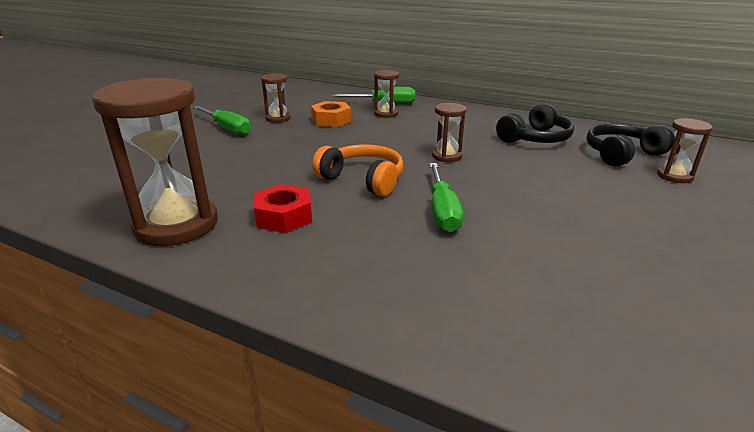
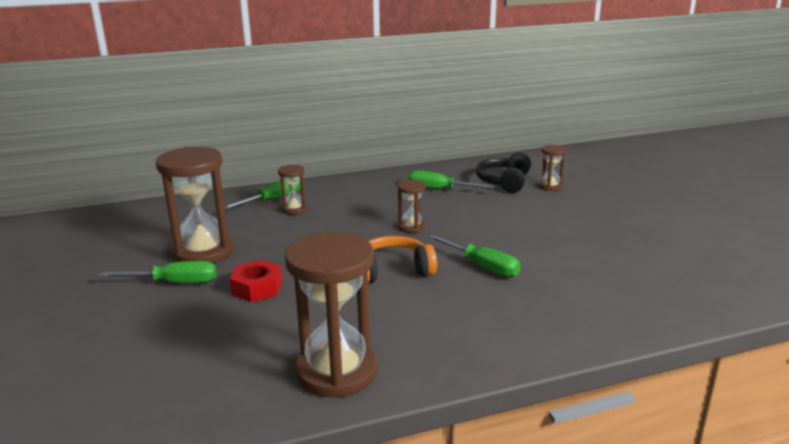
camera: 45 degrees left, 5 degrees down
(278, 118) = (203, 252): brown hourglass -> brown hourglass, size x2.06
(284, 217) = (399, 322): red nut -> red nut (257, 288)
(331, 120) = (259, 234): orange nut -> none
(535, 138) = (439, 189): black headphones -> green screwdriver

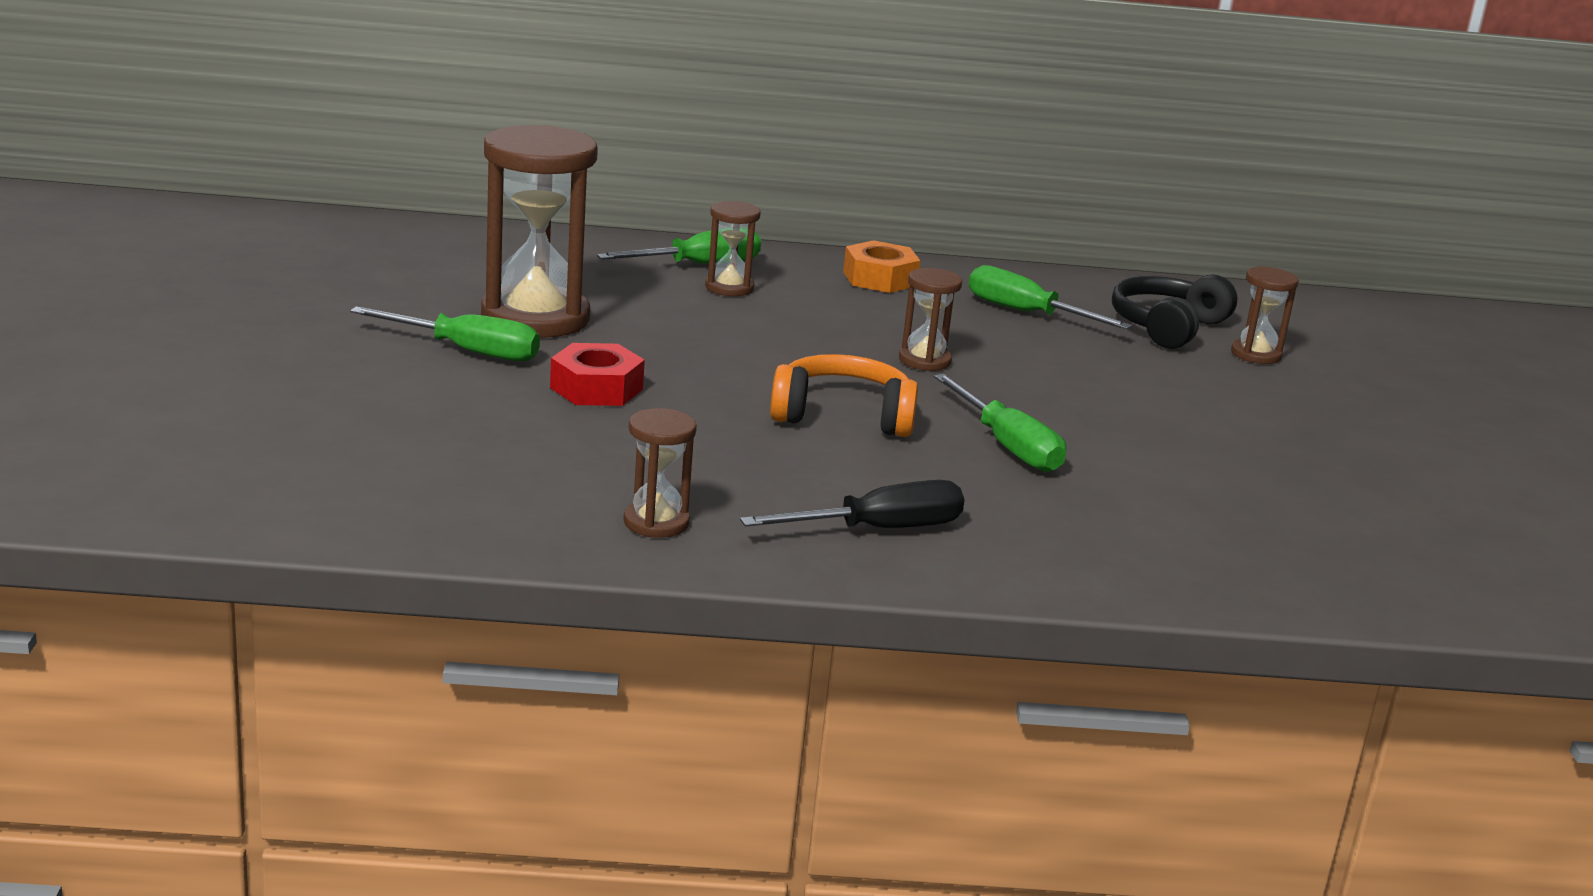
camera: 15 degrees right, 0 degrees up
(336, 371) = (656, 522): brown hourglass -> brown hourglass, size x0.49
(362, 187) = (880, 279): none -> orange nut
(455, 339) = (878, 529): none -> black screwdriver

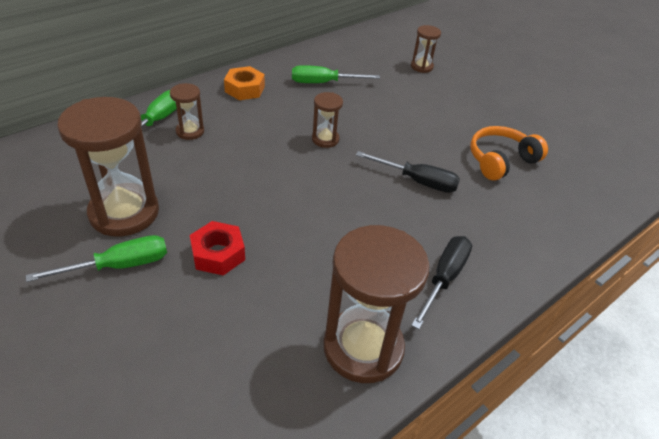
camera: 40 degrees left, 20 degrees up
(656, 522) = (363, 347): brown hourglass -> brown hourglass, size x2.06
(843, 416) = (341, 202): orange headphones -> orange headphones (501, 160)
(1007, 446) = (417, 181): green screwdriver -> black screwdriver
(1168, 327) = (378, 65): black headphones -> none

